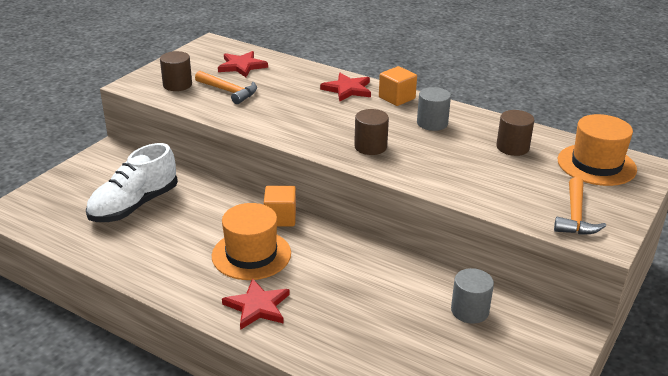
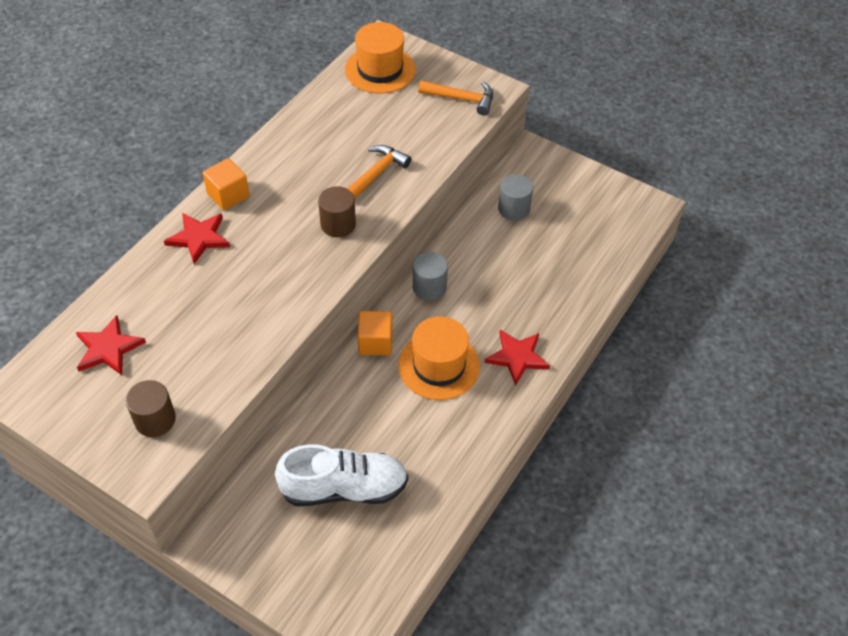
camera: 90 degrees left, 20 degrees up
(134, 205) = (344, 488): white shoe -> white shoe turned 45 degrees counterclockwise
(229, 91) = (186, 358): orange hammer -> orange hammer (376, 174)
(432, 123) = (291, 171): grey cylinder -> grey cylinder (429, 287)
(512, 147) = (346, 118): brown cylinder -> none

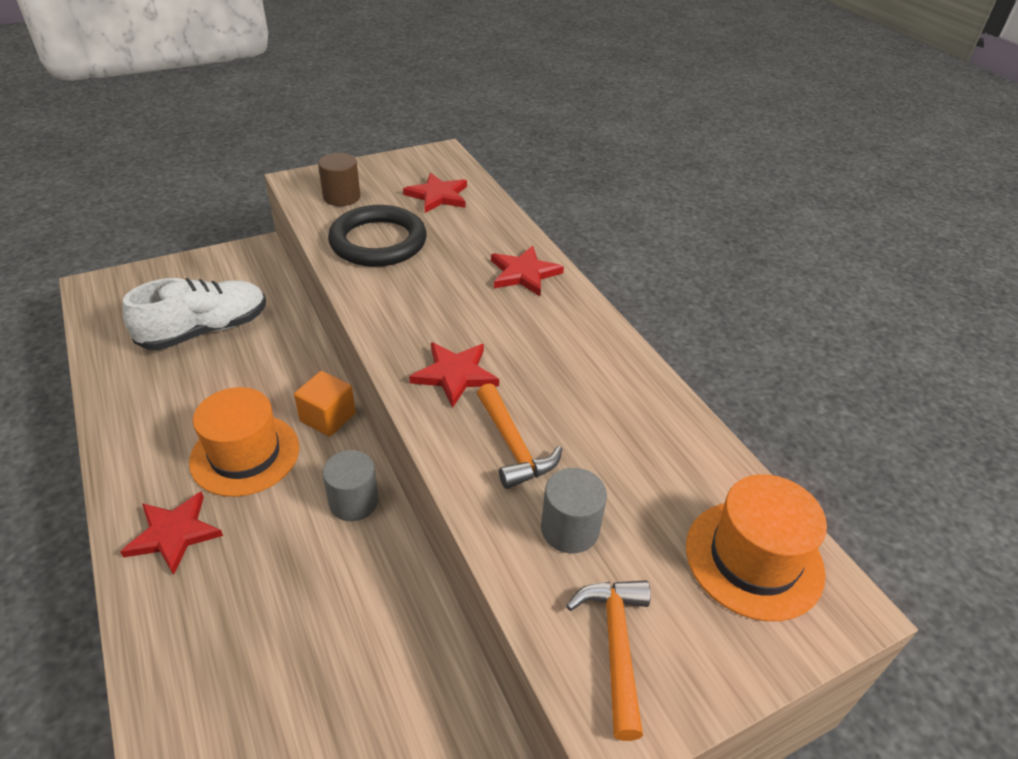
camera: 120 degrees right, 10 degrees down
(213, 348) = (378, 242): none -> black ring
(228, 195) = (572, 310): orange cube -> none
(338, 224) = (455, 374): brown cylinder -> red star
(344, 488) = (205, 330): white shoe -> white shoe turned 150 degrees counterclockwise
(462, 99) = (615, 645): orange hammer -> orange hammer turned 135 degrees clockwise
(513, 209) = (401, 691): grey cylinder -> grey cylinder (569, 529)

